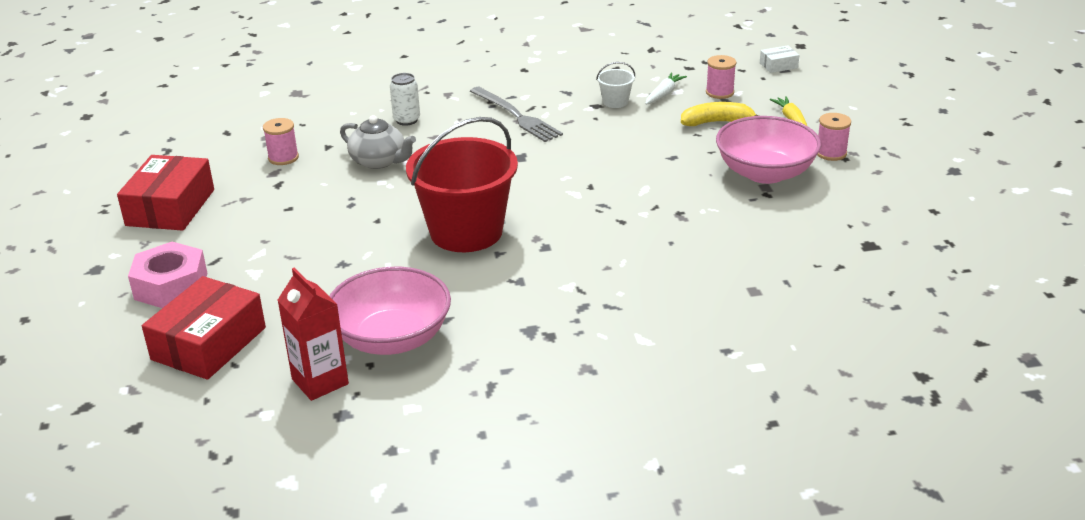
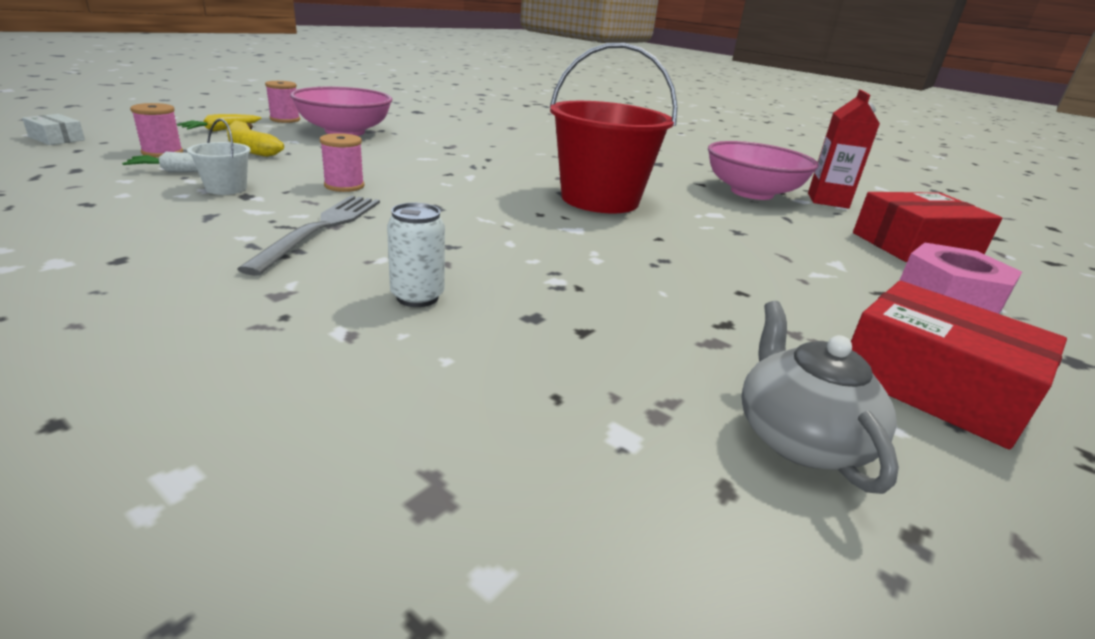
camera: 135 degrees left, 5 degrees down
(170, 207) = (933, 385): red box -> red box turned 75 degrees clockwise
(283, 158) = (673, 355): pink spool -> pink spool (344, 186)
(379, 161) = (558, 276): grey teapot -> grey teapot (799, 438)

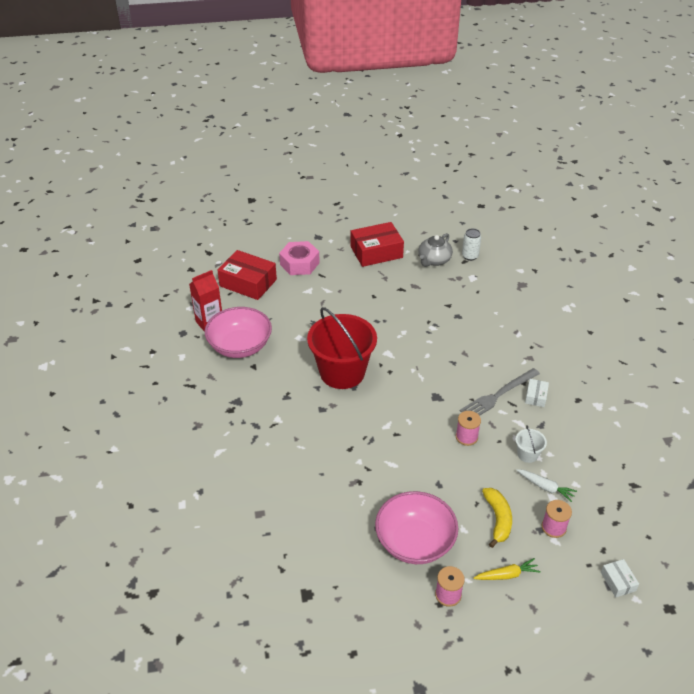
camera: 135 degrees left, 15 degrees up
(234, 243) = (536, 396): none -> white box
(417, 297) = (487, 339): white can -> white can (470, 256)
(933, 385) = (376, 252): red box -> red box turned 75 degrees clockwise

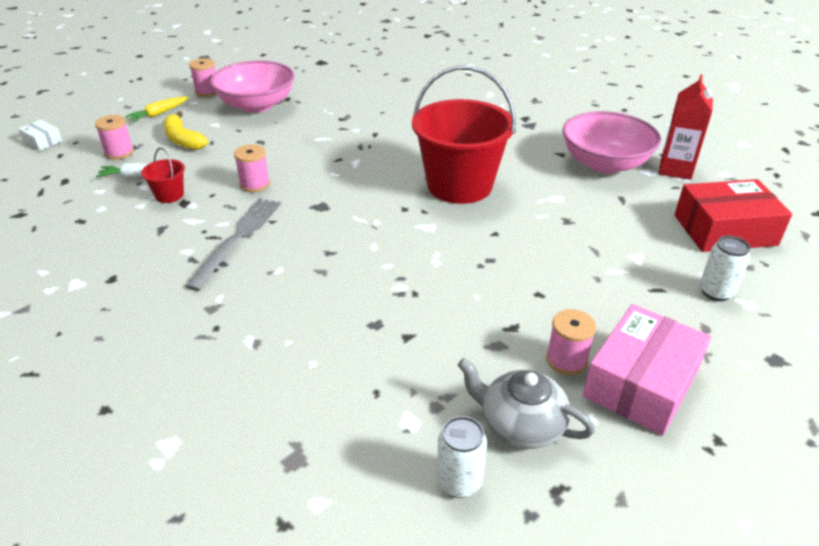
camera: 145 degrees right, 5 degrees down
(299, 263) = (715, 292): pink nut -> white can
(376, 252) = (641, 383): red box -> pink box
(394, 270) = (566, 360): none -> pink spool
(434, 260) = (520, 424): grey teapot -> grey teapot turned 60 degrees counterclockwise
(527, 454) = (169, 195): white bucket -> red bucket
(536, 396) = (180, 258): white box -> none

